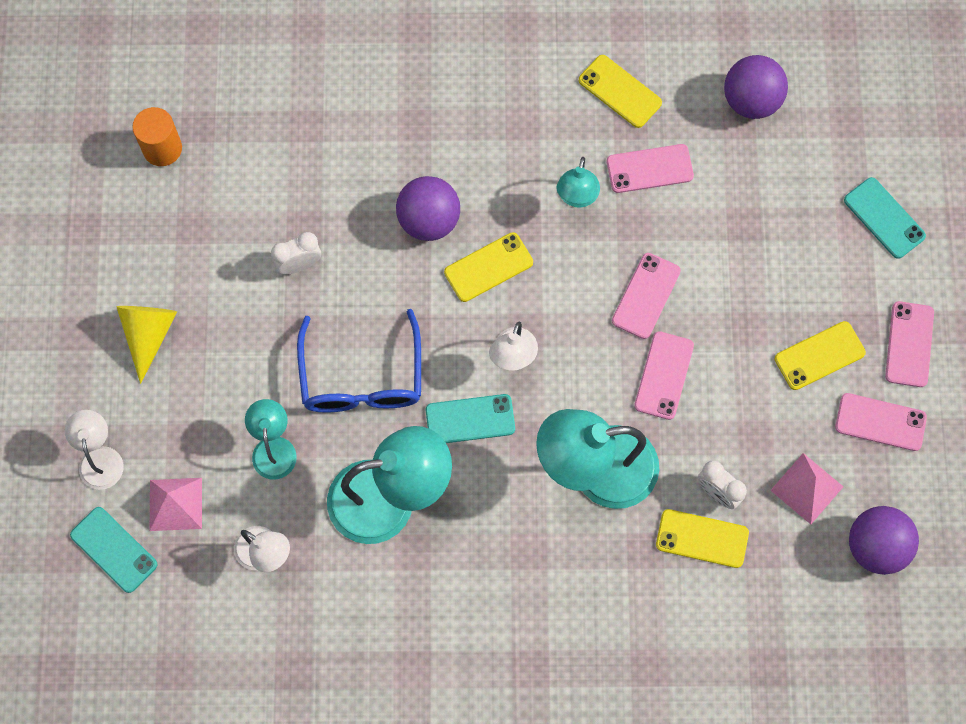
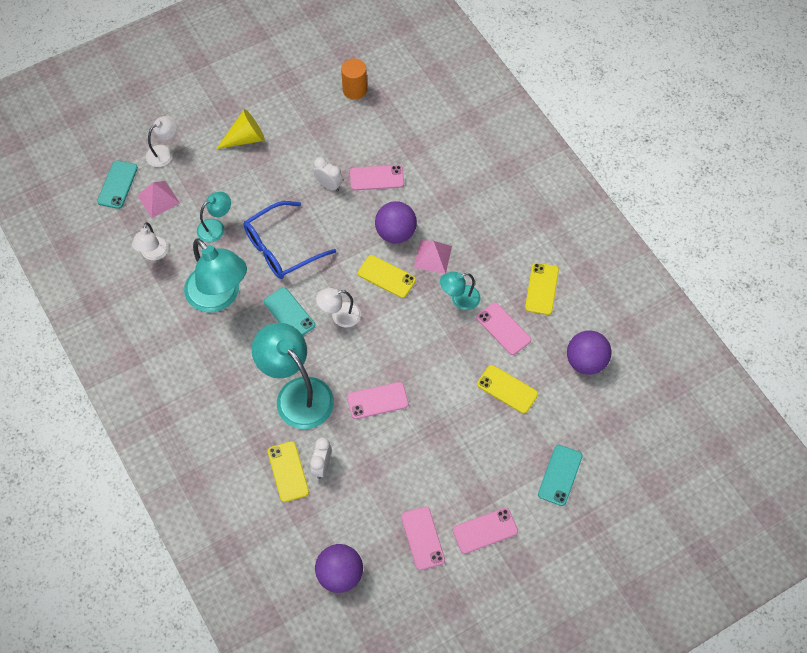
camera: 60 degrees right, 10 degrees down
(646, 296) = (421, 366): pink phone -> pink phone (377, 178)
(806, 488) = (354, 515): pink pyramid -> pink pyramid (432, 256)
(819, 356) = (444, 481): yellow phone -> yellow phone (507, 389)

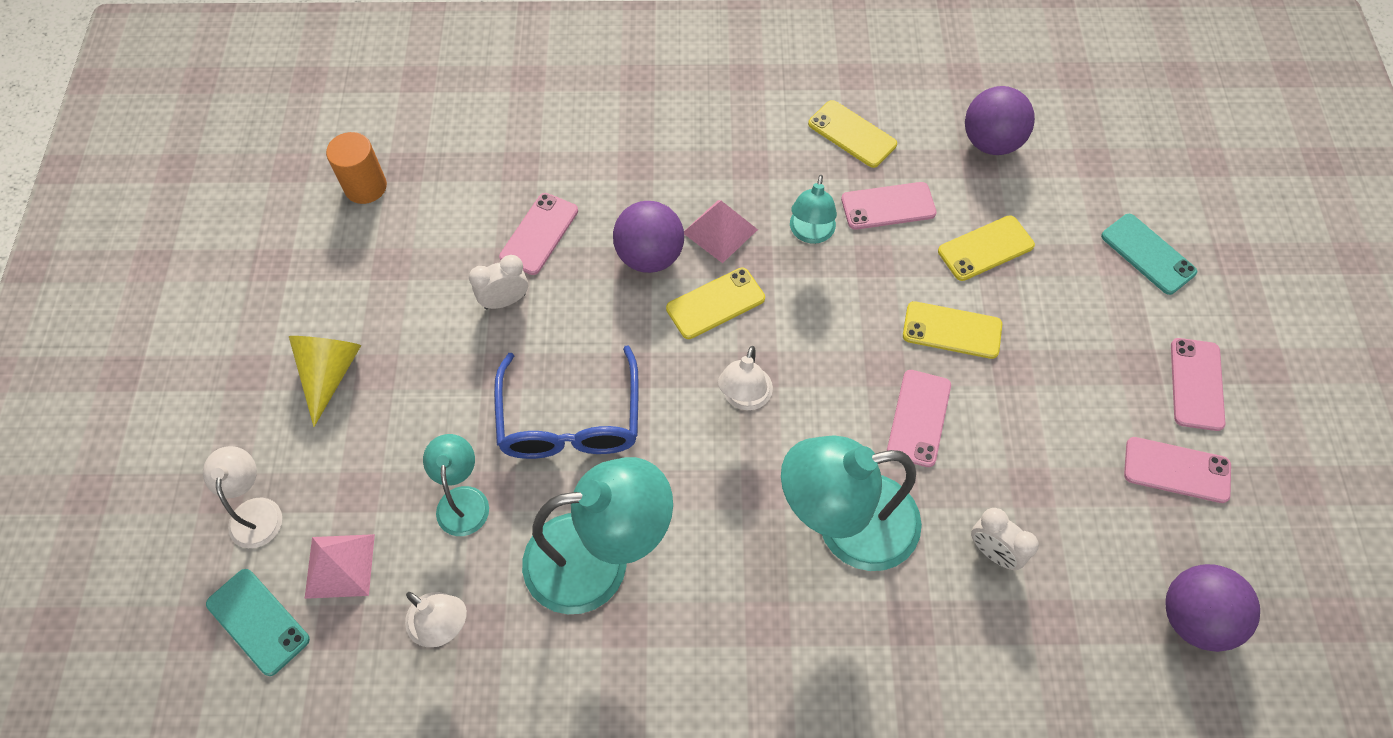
camera: 60 degrees left, 0 degrees up
(288, 471) = (979, 608): yellow phone -> yellow phone (952, 330)
(289, 313) = (695, 467): turquoise phone -> none

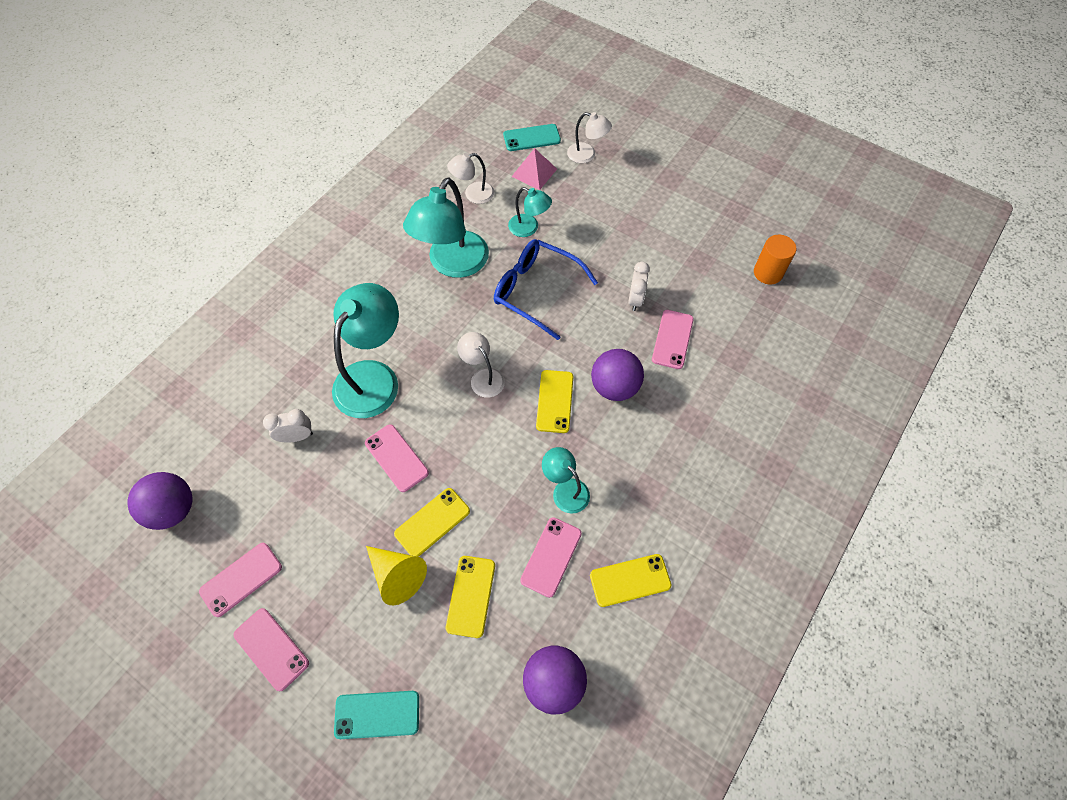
camera: 125 degrees right, 0 degrees up
(329, 374) = (644, 208): yellow cone -> yellow cone (397, 575)
(539, 234) = (672, 339): pink phone -> pink phone turned 45 degrees clockwise
(720, 231) = (606, 437): pink pyramid -> none

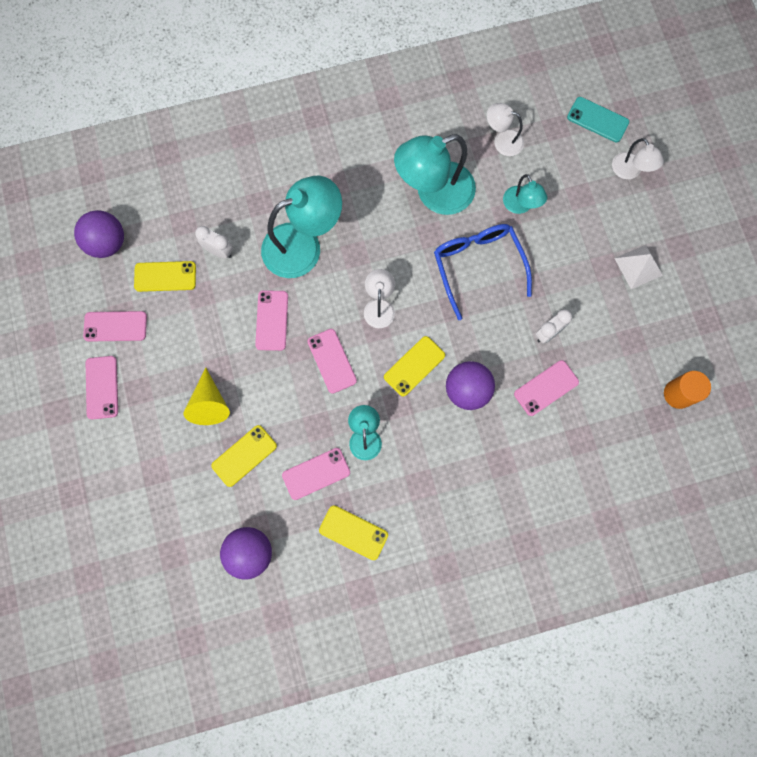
camera: 40 degrees right, 15 degrees up
(377, 714) = (133, 480): turquoise phone -> none
(432, 522) = (259, 386): yellow phone -> yellow phone (165, 276)
(480, 450) = (332, 361): none -> pink phone
(534, 172) = (570, 156): pink pyramid -> none
(654, 210) = (638, 266): none -> white pyramid

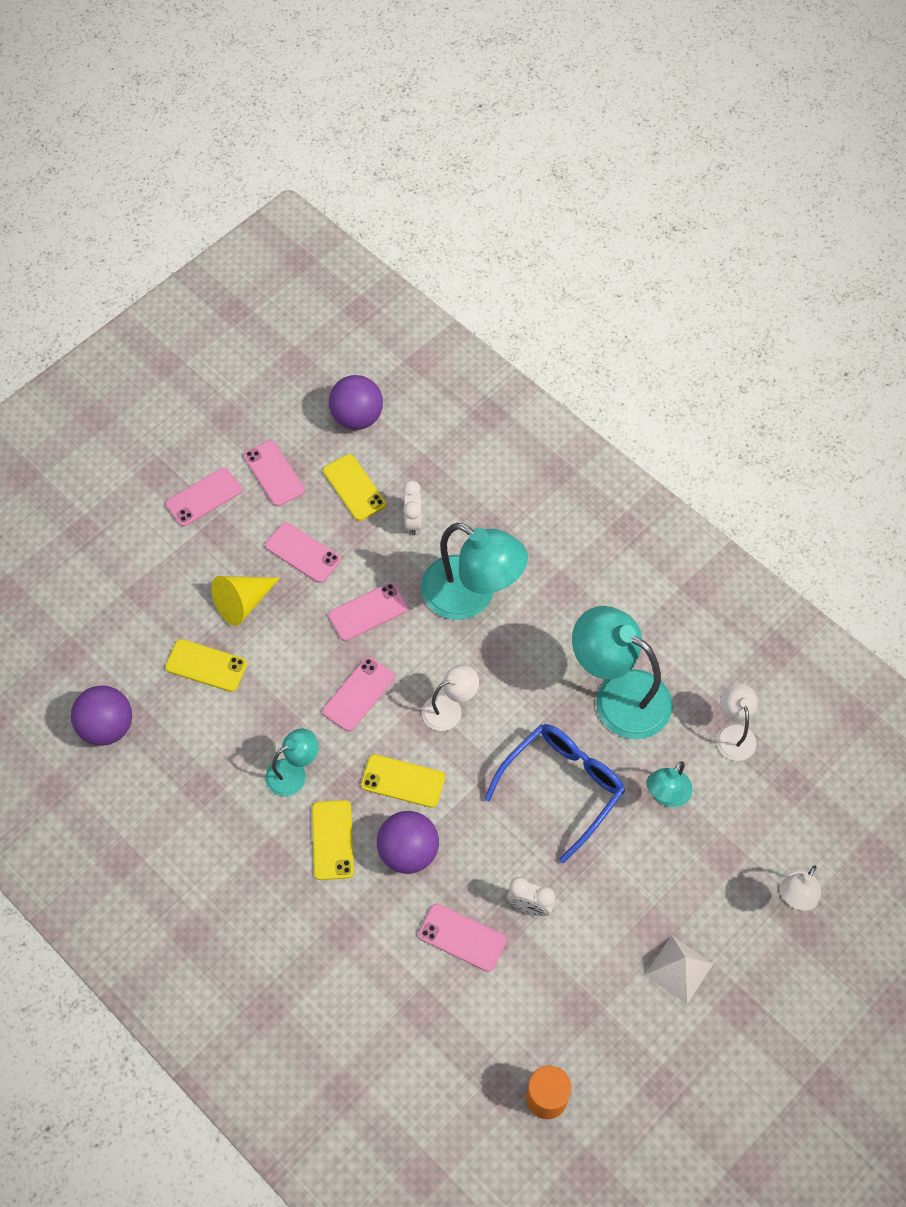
camera: 60 degrees right, 15 degrees down
(316, 473) = (225, 745): pink phone -> pink phone (303, 553)
(353, 532) = (181, 817): yellow phone -> yellow phone (332, 840)
(597, 120) = (836, 826): turquoise phone -> none

